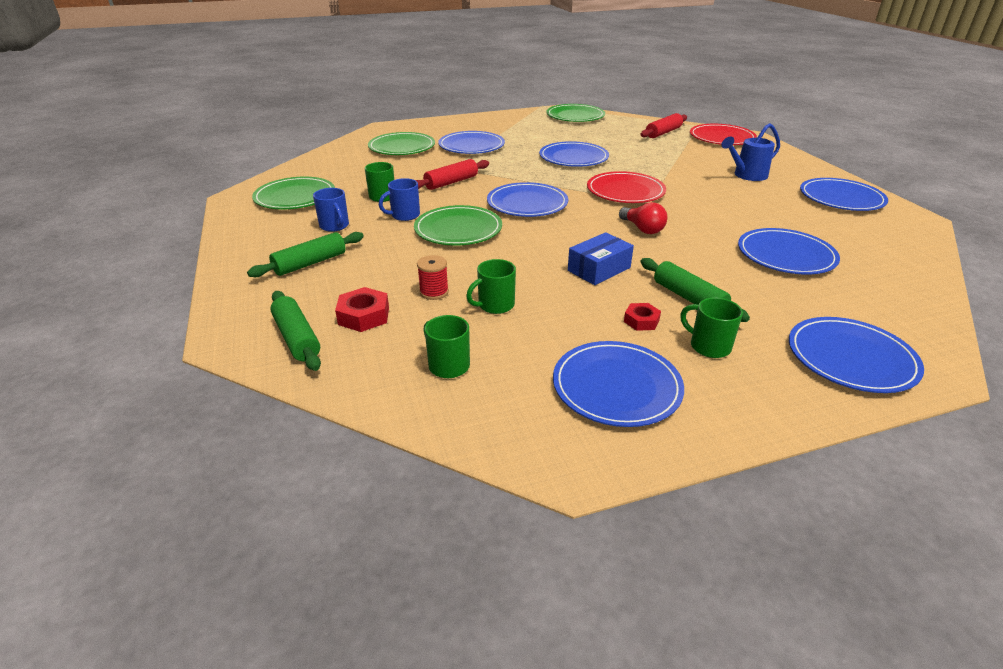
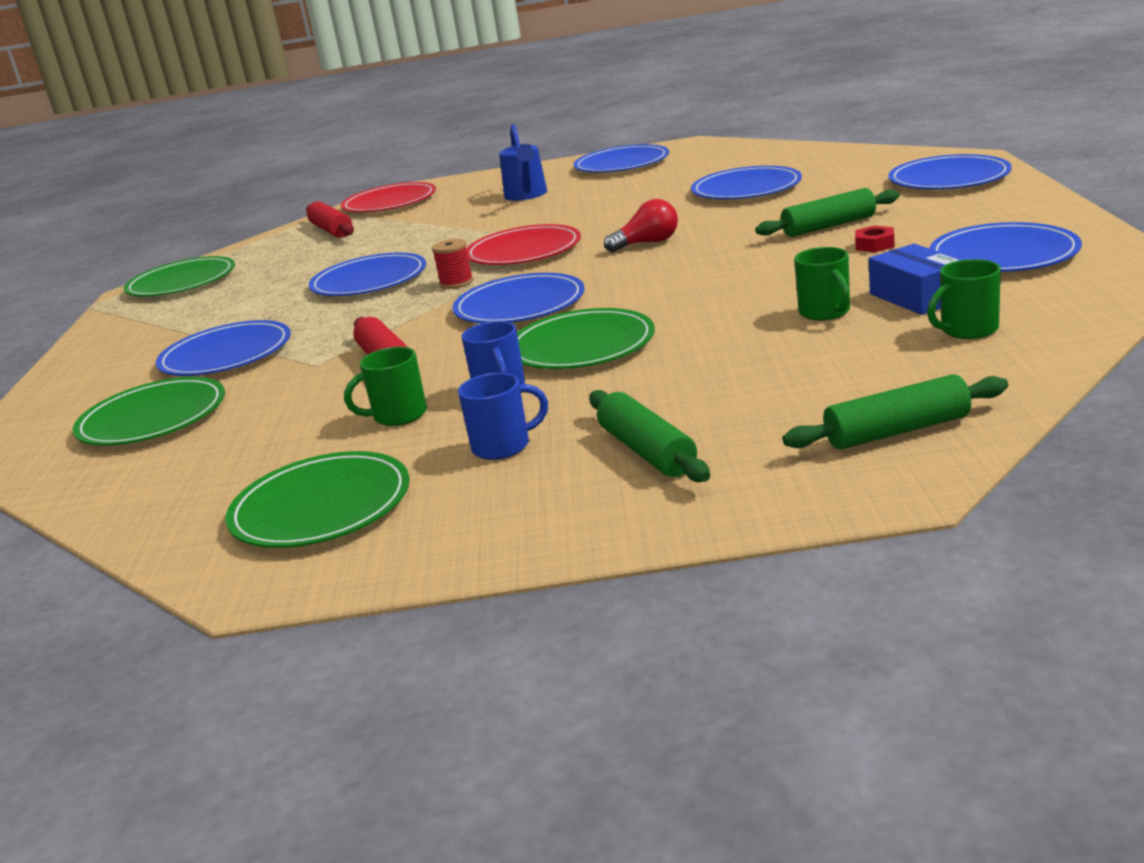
camera: 70 degrees left, 10 degrees down
(364, 316) = (838, 390): red nut -> none
(434, 292) = (780, 349): red spool -> red spool (456, 283)
(599, 269) = (747, 263): blue box -> blue box (918, 296)
(708, 346) = (928, 221): green mug -> none

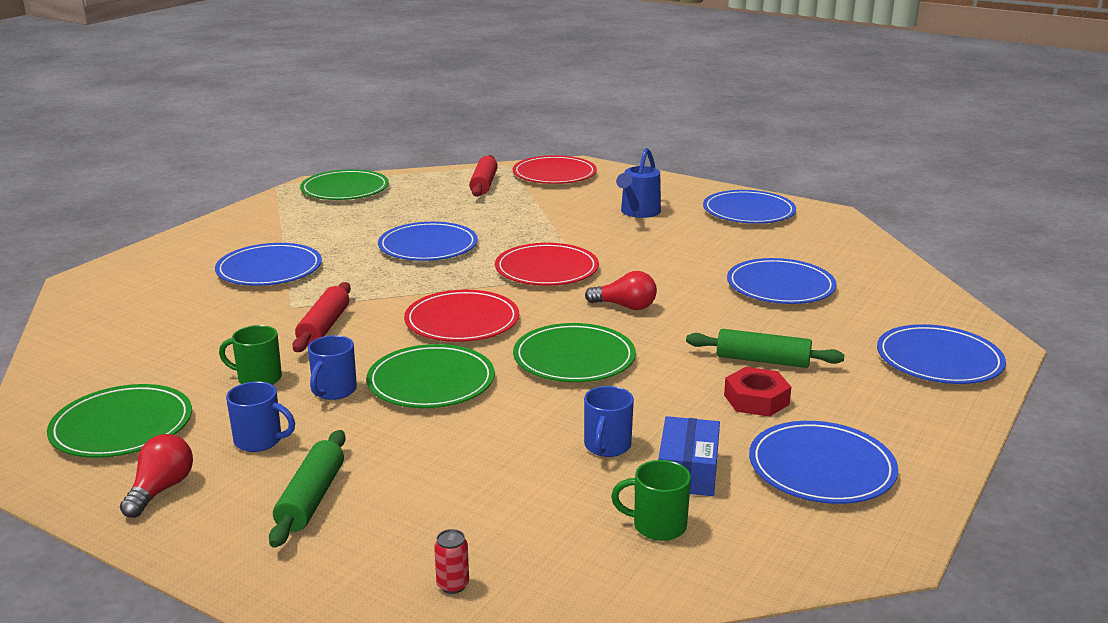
camera: 30 degrees right, 0 degrees up
(152, 418) = (166, 301): green plate -> green plate (574, 358)
(456, 283) = (465, 277): red spool -> none
(477, 519) = (161, 489): none -> red light bulb
(519, 305) = (462, 321): blue plate -> red plate
(825, 312) = (607, 446): green mug -> blue mug
(874, 245) = (756, 399): red nut -> red nut, size x1.54
(897, 431) = (453, 585): green rolling pin -> red can

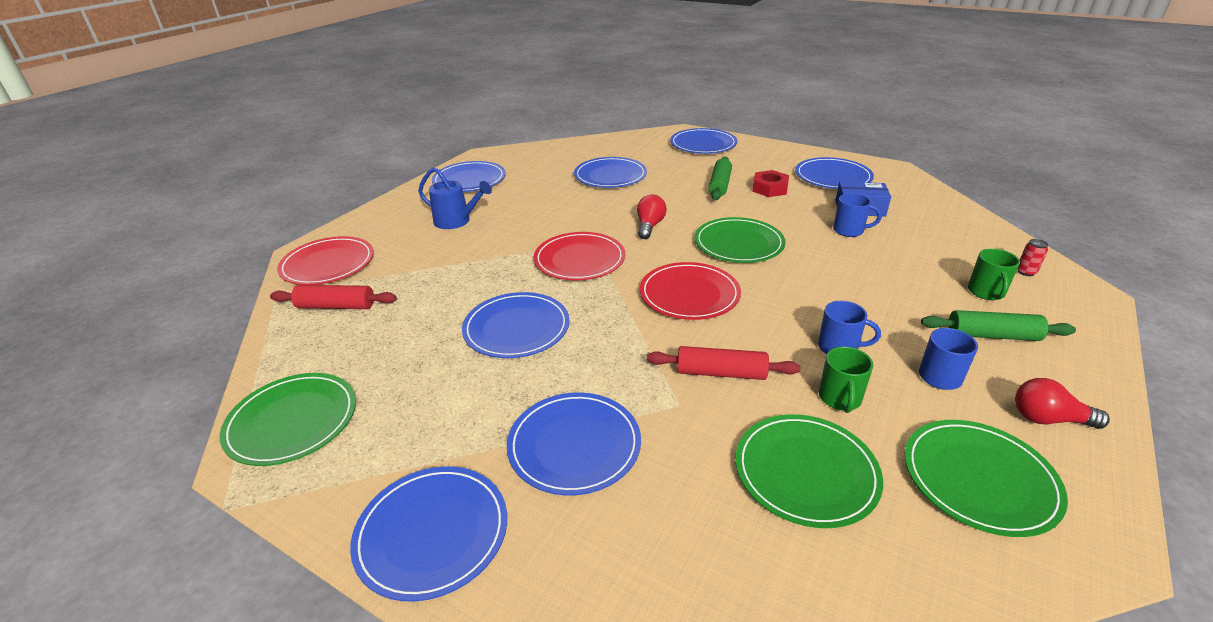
camera: 90 degrees left, 10 degrees up
(220, 233) = (432, 533): none -> blue plate
(431, 381) = (800, 300): green plate -> green plate (806, 472)
(657, 526) = (919, 216): green mug -> green mug (986, 292)

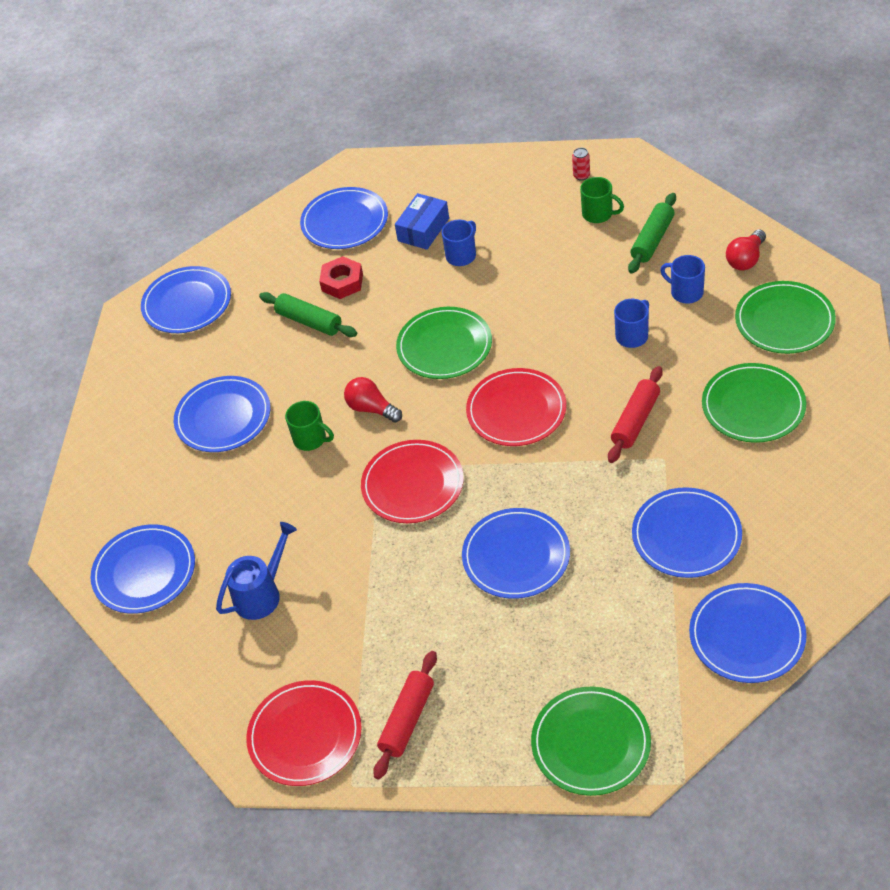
camera: 65 degrees left, 15 degrees up
(840, 399) = (690, 359): green mug -> green mug (311, 439)

